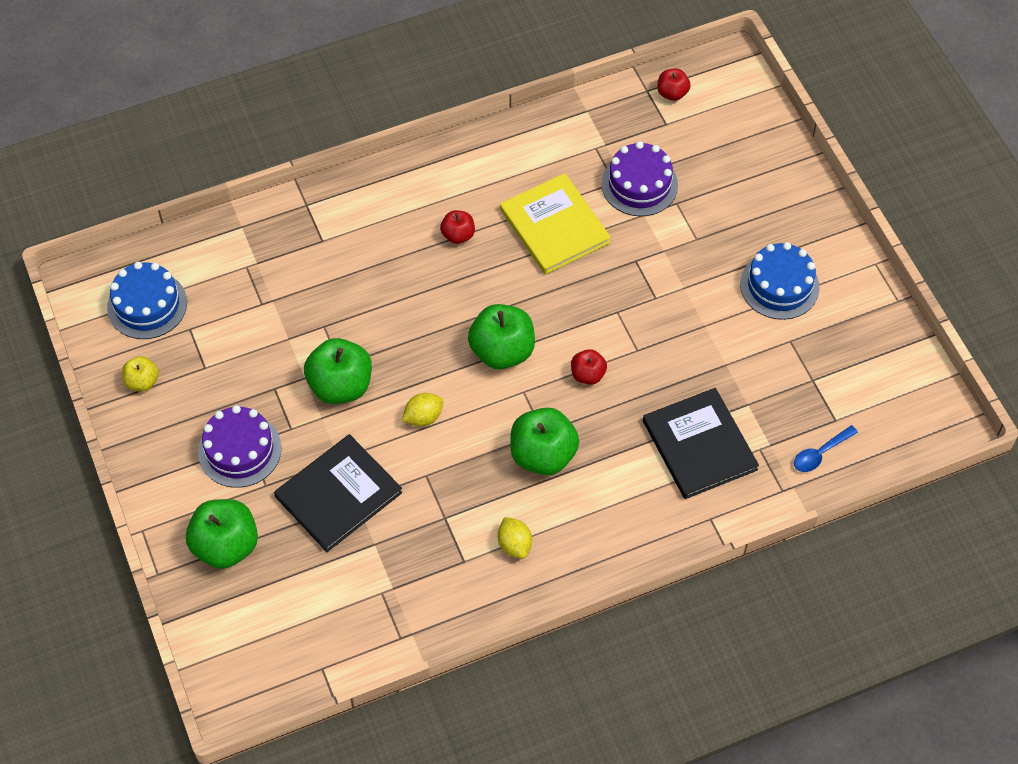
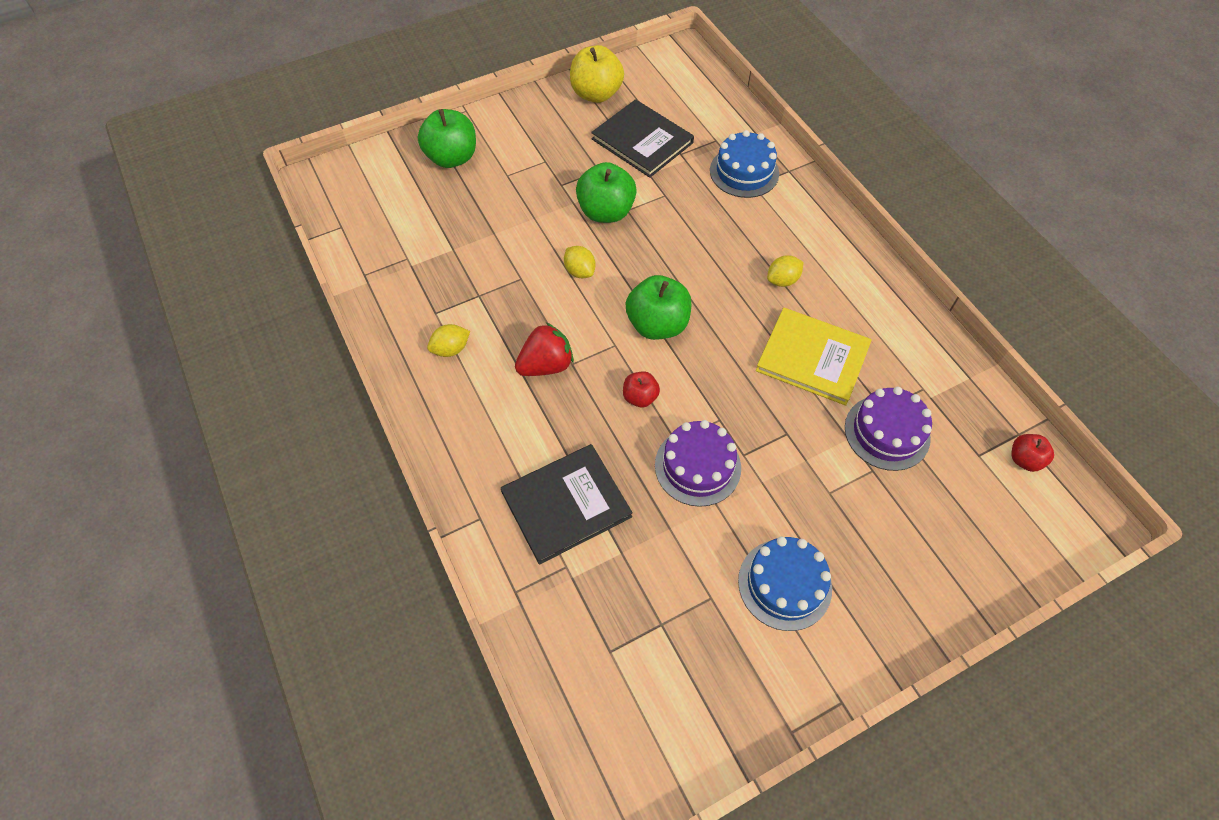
camera: 85 degrees right, 0 degrees up
(142, 381) = (596, 94): yellow apple -> yellow apple, size x1.86
(147, 305) = (667, 88): blue cake -> blue cake (744, 172)
(239, 450) = (538, 156): purple cake -> purple cake (697, 466)
(338, 494) = (499, 221): black book -> black book (642, 141)
(458, 235) = (782, 280): red apple -> yellow lemon
(543, 455) = (546, 365): green apple -> red strawberry
(554, 226) = (812, 357): yellow book -> yellow book turned 60 degrees clockwise
(820, 453) = (564, 633): blue spoon -> none

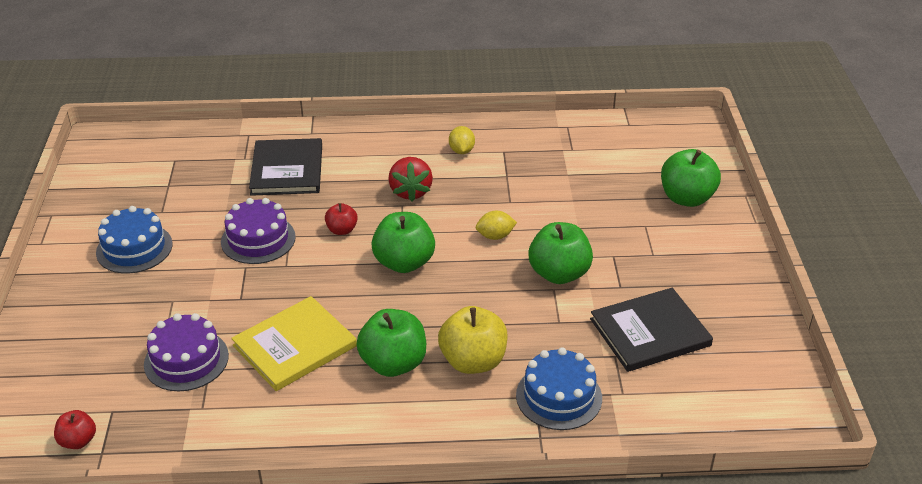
camera: 115 degrees right, 20 degrees down
(596, 94) = (746, 321): yellow apple -> yellow apple (473, 361)
(782, 280) = (393, 363): yellow lemon -> green apple

